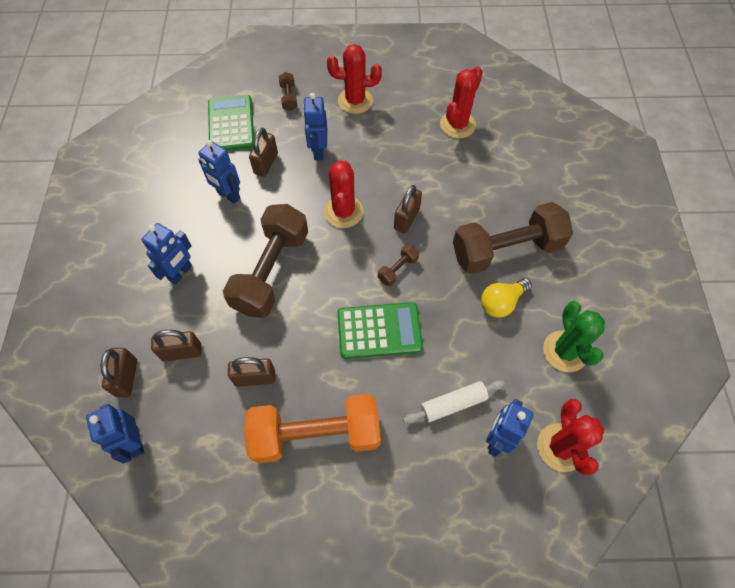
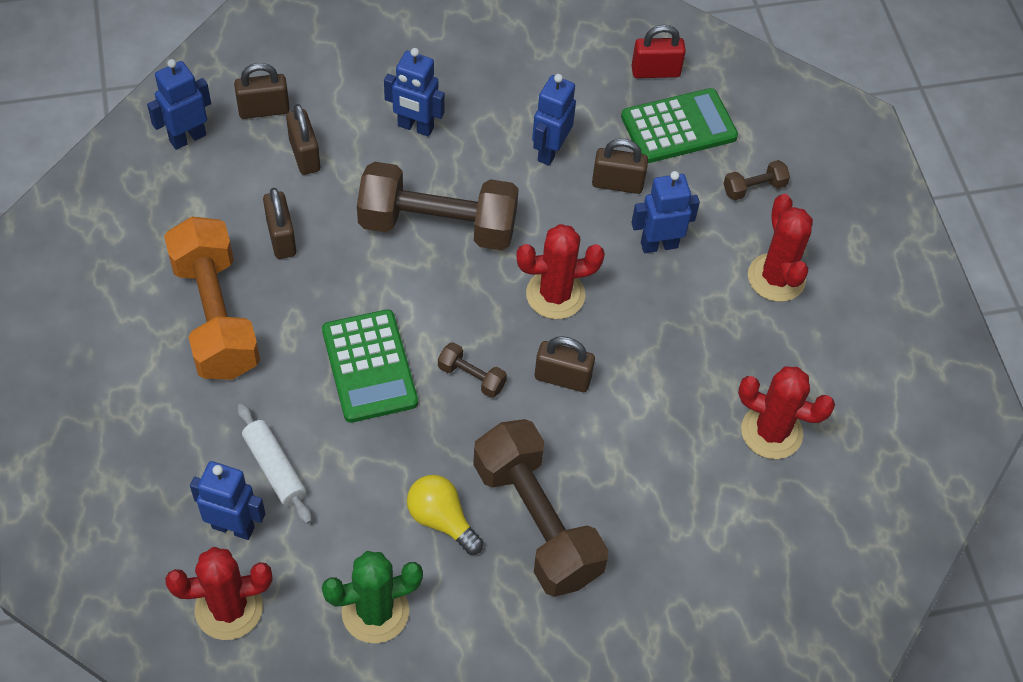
camera: 75 degrees right, 5 degrees down
(182, 127) = (655, 71): none -> red padlock

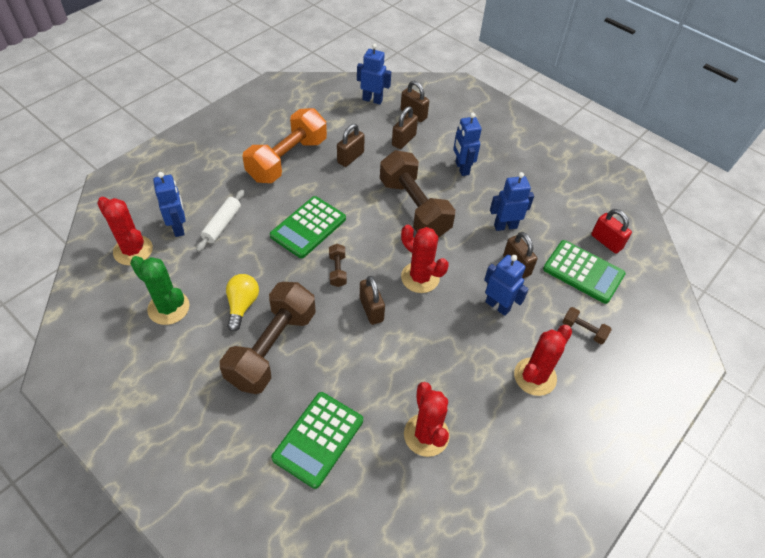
camera: 55 degrees right, 5 degrees down
(700, 545) = (318, 439): none -> green calculator

